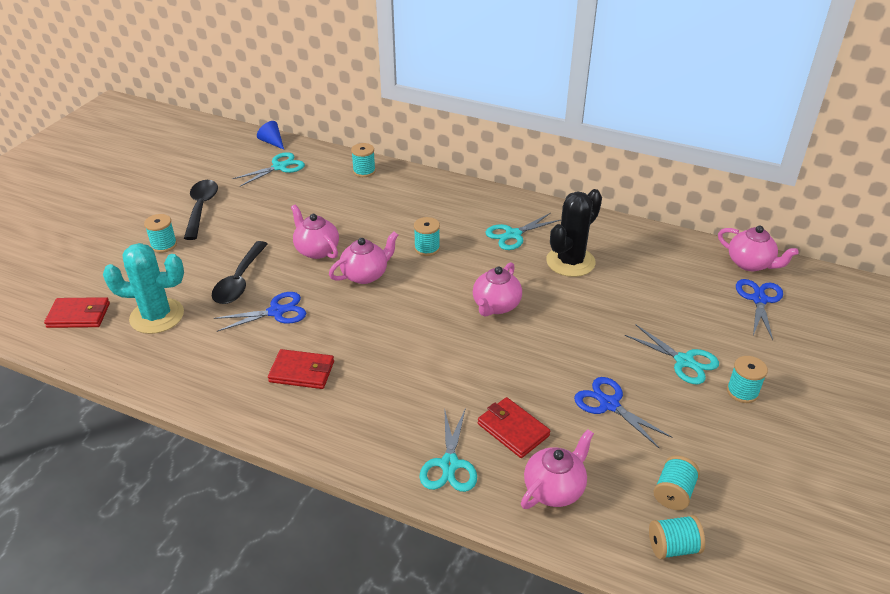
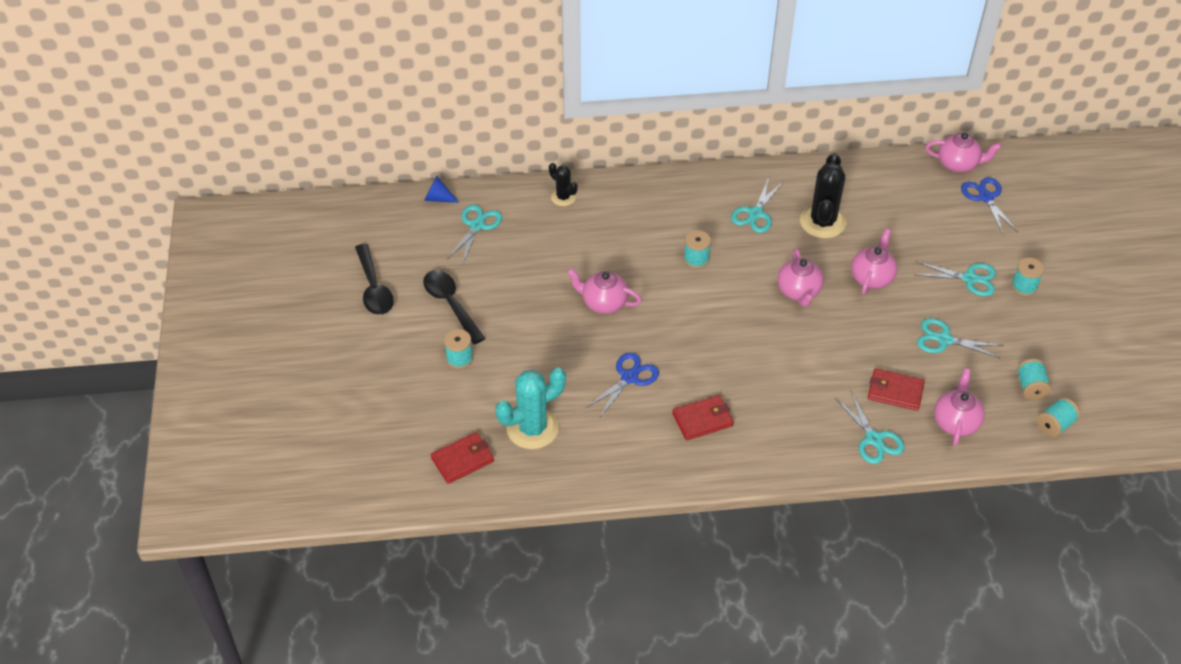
camera: 30 degrees left, 10 degrees up
(239, 281) = (568, 363): black spoon -> black spoon (374, 288)
(364, 171) = (563, 197): turquoise spool -> black cactus
(365, 275) = (669, 309): pink teapot -> pink teapot (872, 277)
(609, 404) = (944, 339): blue scissors -> turquoise scissors

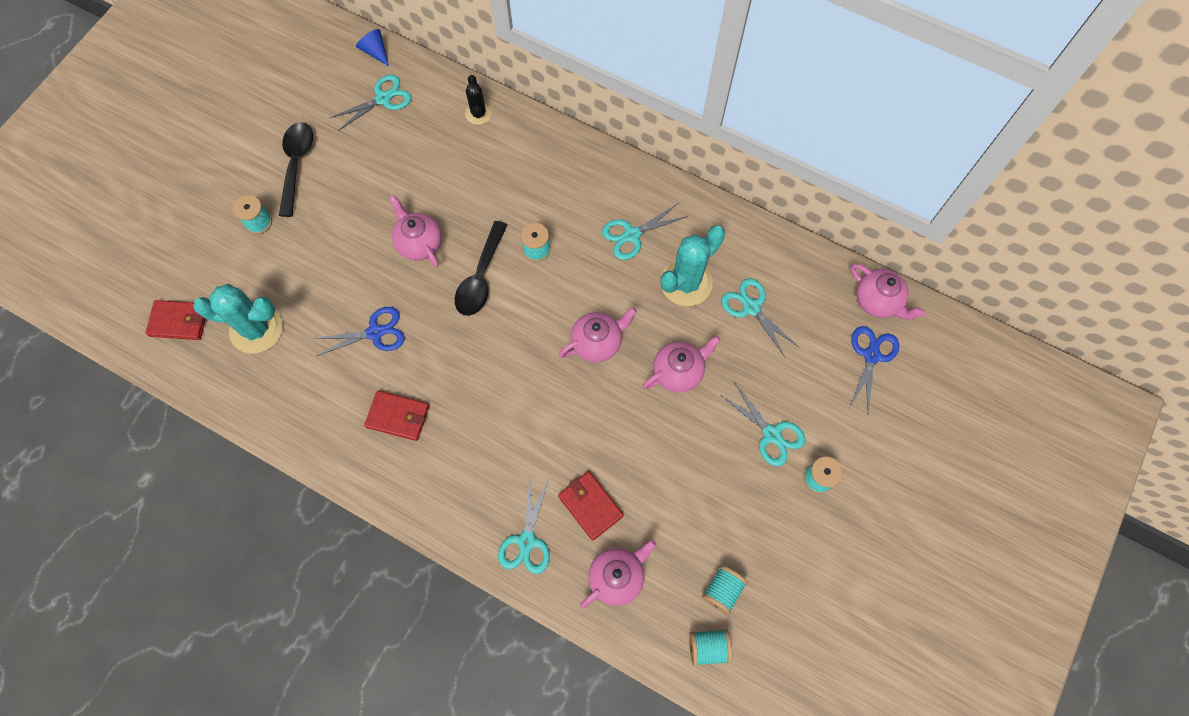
camera: 35 degrees right, 20 degrees up
(374, 288) = (251, 110): black spoon -> black spoon (480, 277)
(799, 291) = (597, 342): pink teapot -> pink teapot turned 150 degrees counterclockwise
(822, 222) = (686, 283): black cactus -> turquoise cactus
(944, 339) = (686, 483): turquoise scissors -> turquoise scissors (751, 307)

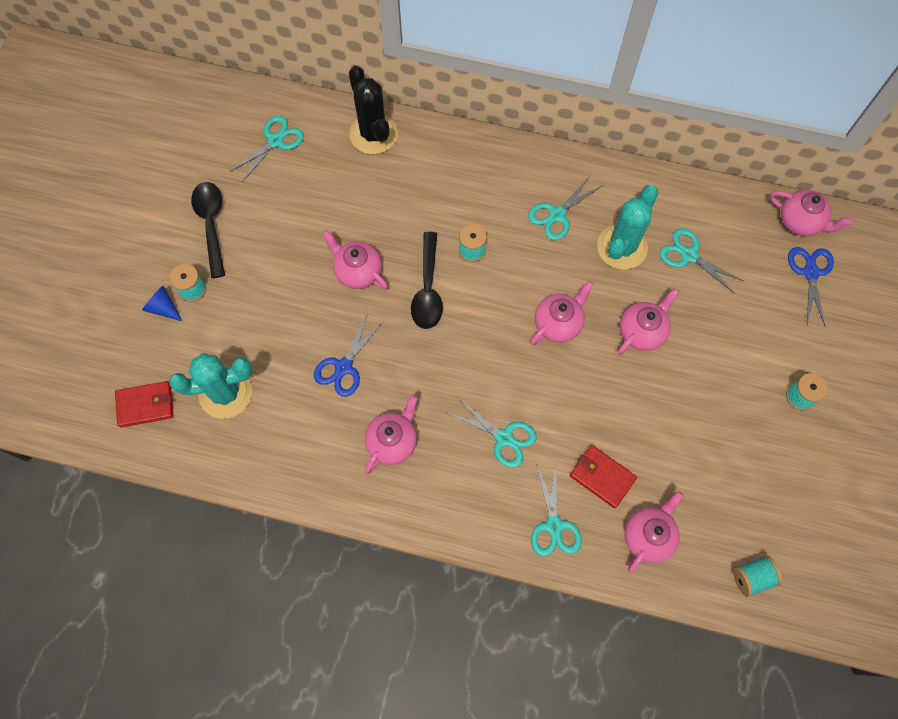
camera: 15 degrees left, 0 degrees up
(375, 52) = (253, 97): blue cone -> blue cone (163, 308)
(375, 332) = (343, 367): blue scissors -> blue scissors turned 150 degrees clockwise
(398, 416) = (393, 441): red wallet -> pink teapot
(478, 113) = (373, 134): black cactus -> black cactus, size x1.81
(722, 591) = (748, 522): turquoise spool -> none
(772, 434) = (745, 367): turquoise scissors -> turquoise scissors (504, 438)

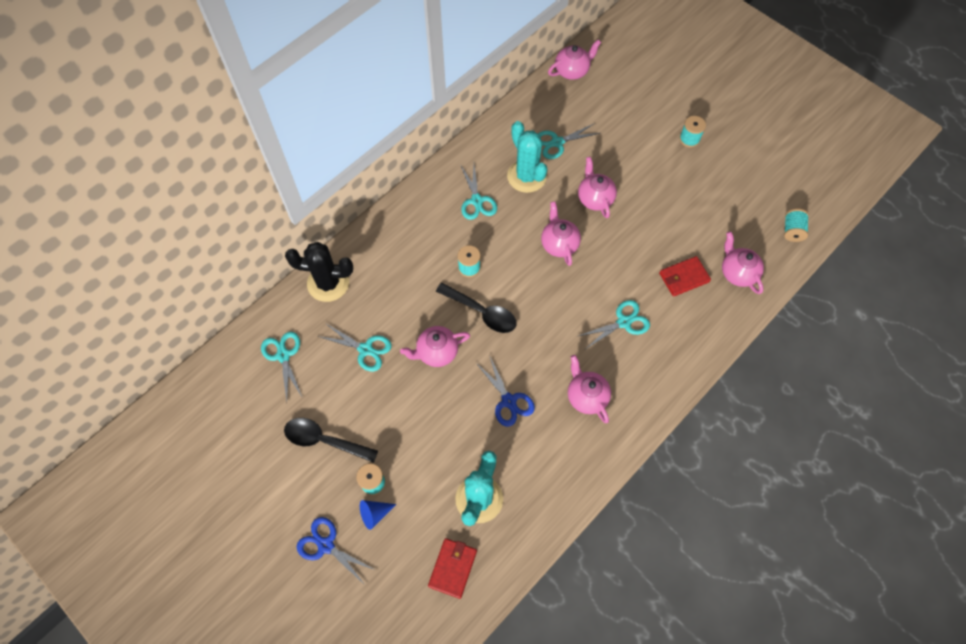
camera: 60 degrees left, 5 degrees down
(554, 526) = (702, 325): turquoise scissors -> turquoise scissors (365, 349)
(810, 272) = (610, 86): blue scissors -> blue scissors (326, 545)

